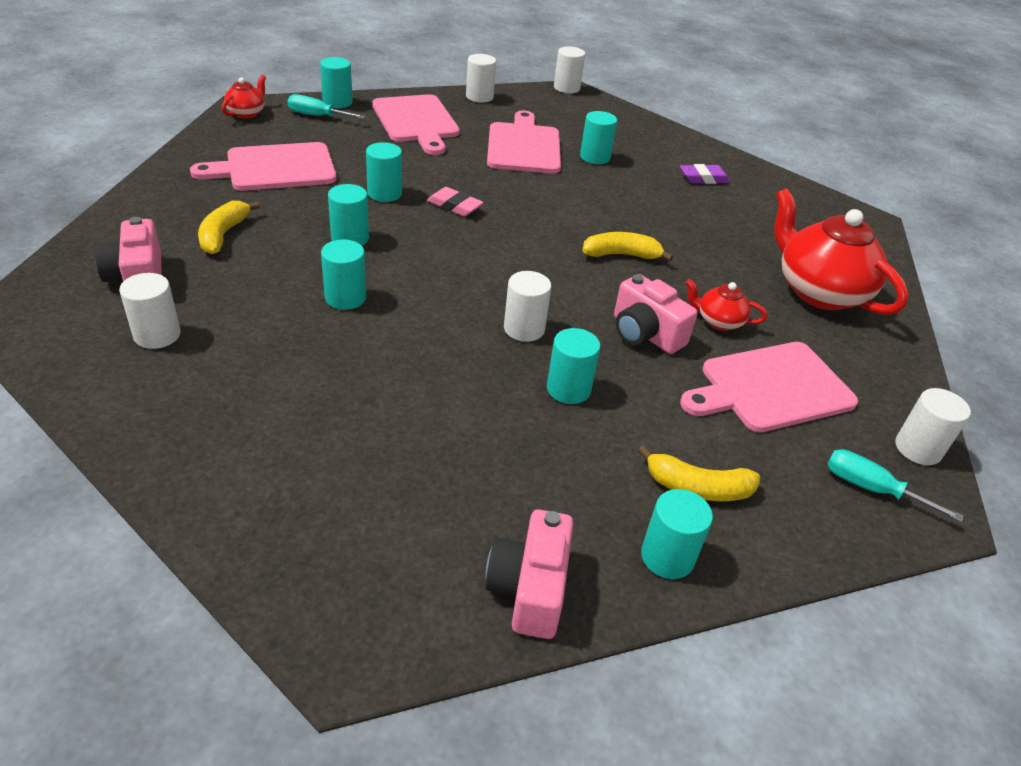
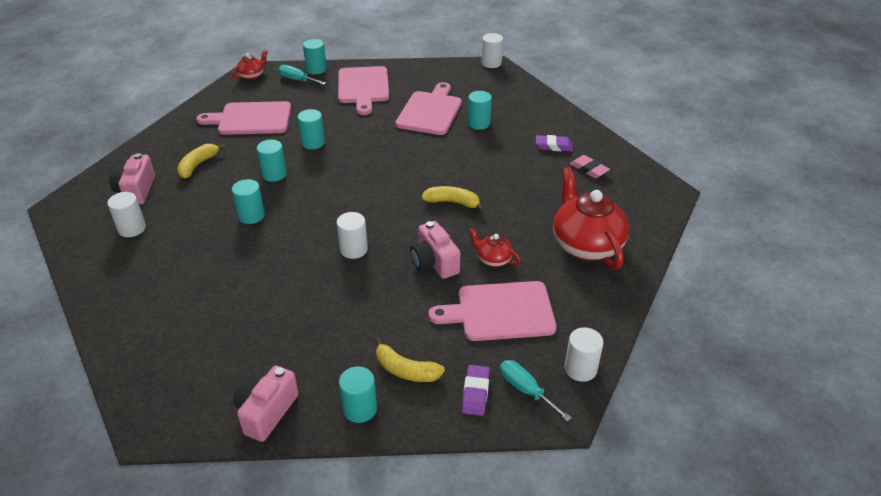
camera: 20 degrees right, 0 degrees up
(454, 206) = (355, 156): pink eraser -> pink eraser (589, 169)
(479, 97) = (420, 68): white cylinder -> none
(568, 389) = (359, 294): turquoise cylinder -> none
(810, 504) = (475, 393): none -> purple eraser

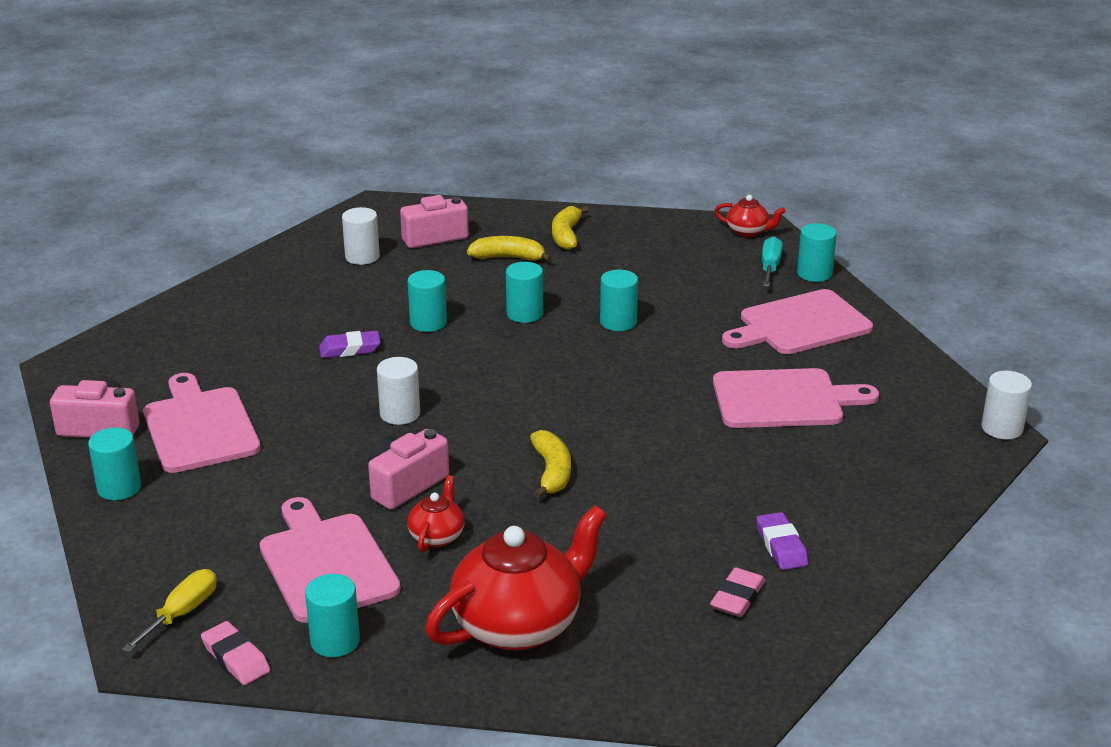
camera: 70 degrees right, 10 degrees down
(251, 119) = (639, 262): pink cutting board -> pink cutting board (199, 427)
(406, 370) = (190, 507): yellow banana -> yellow banana (566, 235)
(475, 393) = (166, 571): purple eraser -> purple eraser (350, 349)
(479, 123) = (788, 453): turquoise cylinder -> turquoise cylinder (335, 641)
(525, 390) = (182, 613): turquoise screwdriver -> yellow screwdriver
(580, 369) = (236, 658): white cylinder -> pink eraser

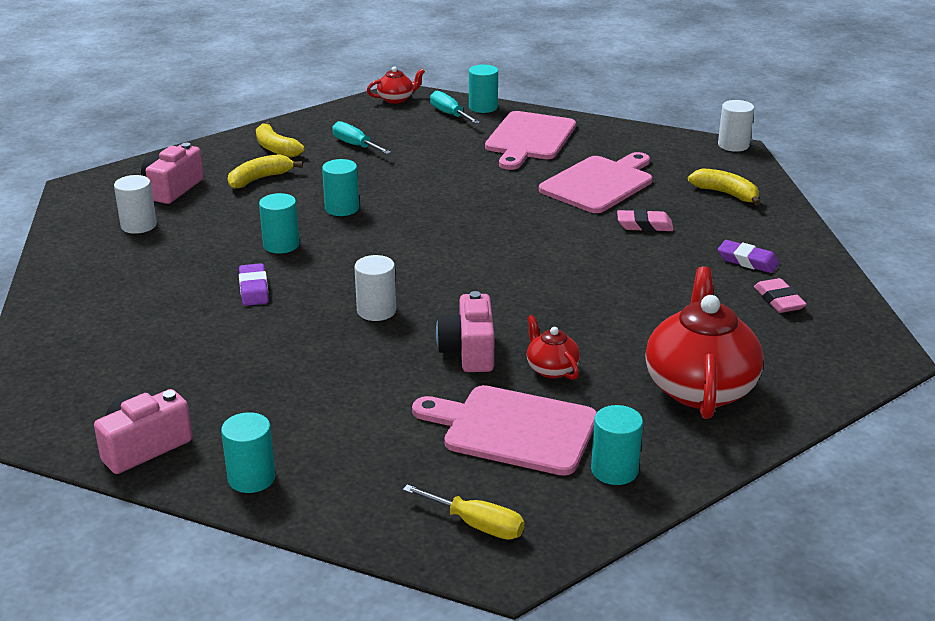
camera: 45 degrees left, 0 degrees up
(182, 613) = (477, 525): yellow screwdriver -> yellow screwdriver turned 135 degrees clockwise
(199, 427) = (234, 400): pink cutting board -> none
(236, 658) = (573, 525): pink eraser -> pink eraser (644, 225)
(350, 349) = (254, 289): purple eraser -> purple eraser turned 45 degrees counterclockwise
(552, 472) = (547, 292): yellow banana -> yellow banana (726, 194)
(618, 322) = (416, 185): turquoise cylinder -> none
(634, 261) = (355, 145): none -> turquoise screwdriver

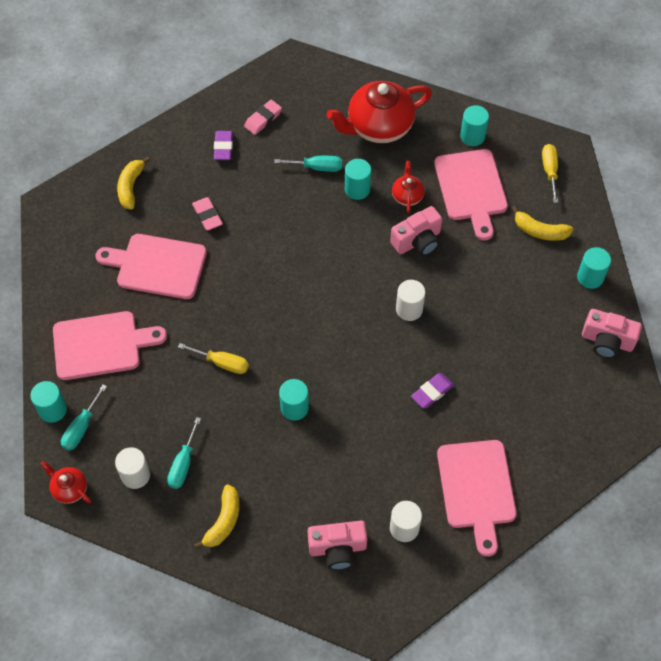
camera: 120 degrees left, 30 degrees up
(113, 277) = (477, 489): none -> pink cutting board
(260, 179) = (283, 495): yellow banana -> yellow banana (540, 231)
(281, 245) = (369, 413): turquoise cylinder -> turquoise cylinder (357, 189)
(440, 187) = (222, 363): none -> yellow screwdriver
(551, 369) = (407, 196): red teapot -> red teapot turned 150 degrees clockwise
(661, 315) = (317, 167): none -> turquoise screwdriver
(733, 145) = (41, 208): white cylinder -> white cylinder (135, 475)

